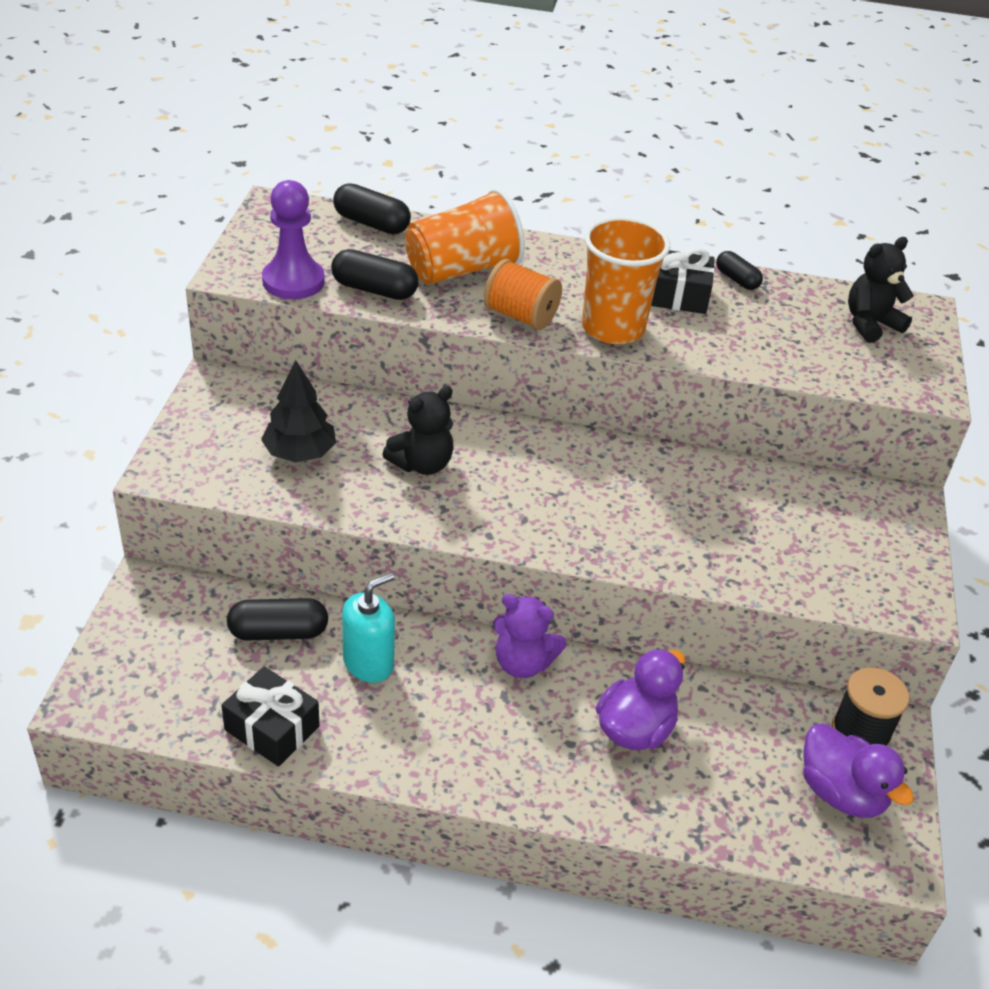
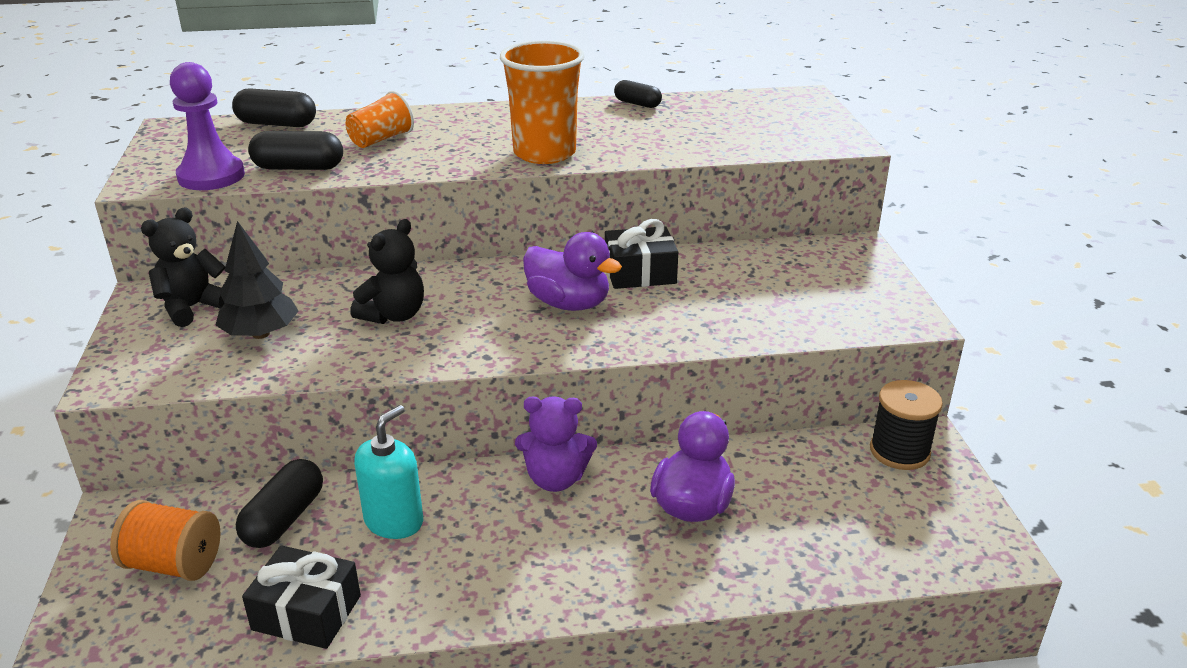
camera: 15 degrees left, 10 degrees down
(278, 632) = (284, 519): black capsule -> black capsule turned 45 degrees counterclockwise
(462, 269) = (381, 139): orange cup -> orange cup, size x0.57
(520, 316) = (452, 160): orange spool -> orange spool (174, 564)
(677, 295) = (591, 122): black gift -> black gift (640, 273)
(841, 792) = (910, 505): purple duck -> purple duck (569, 303)
(870, 324) = (767, 111): black teddy bear -> black teddy bear (192, 307)

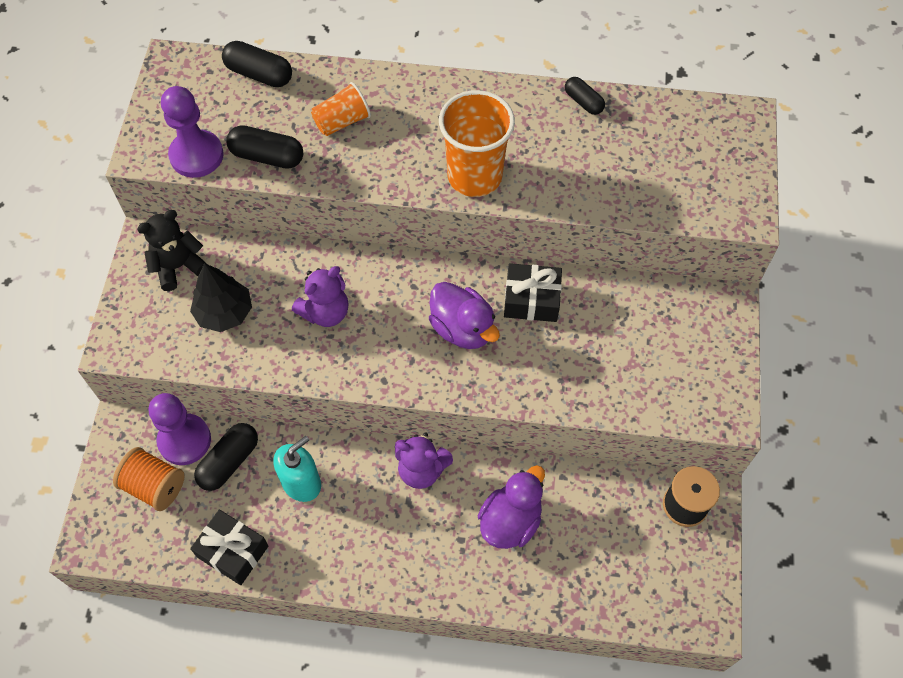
camera: 15 degrees right, 30 degrees up
(214, 509) = (184, 440): none -> purple pawn
(394, 315) = (325, 312): black teddy bear -> purple teddy bear

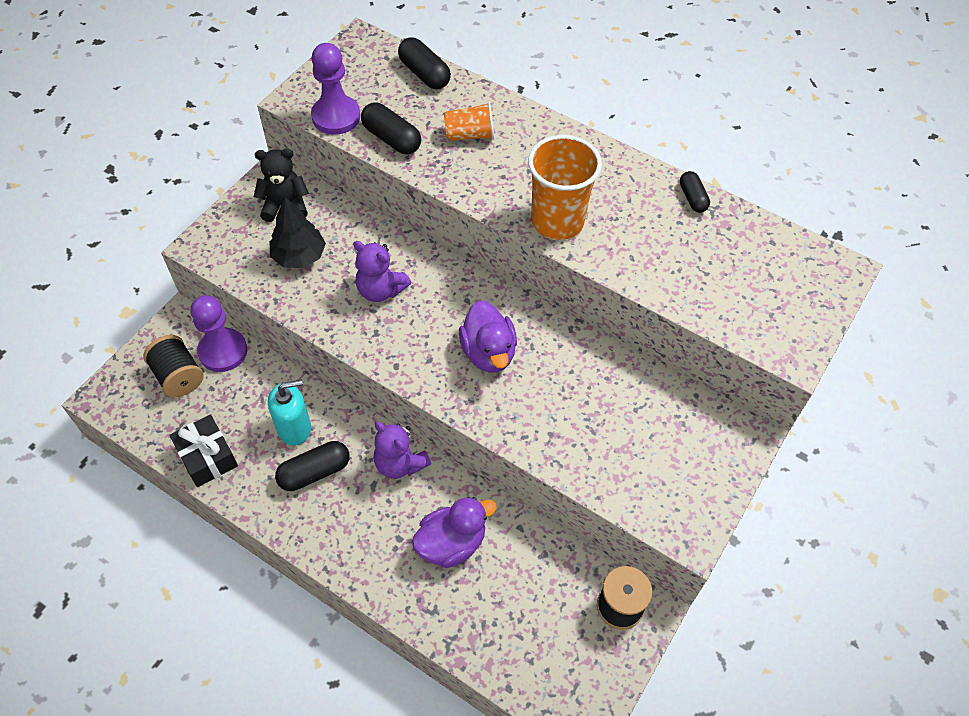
camera: 25 degrees right, 5 degrees down
(154, 486) = (178, 376): orange spool -> black spool
(229, 462) = (247, 384): black capsule -> black capsule (314, 472)
(325, 312) = (380, 290): purple teddy bear -> purple teddy bear turned 45 degrees clockwise
(531, 300) = (563, 355): black gift -> none

